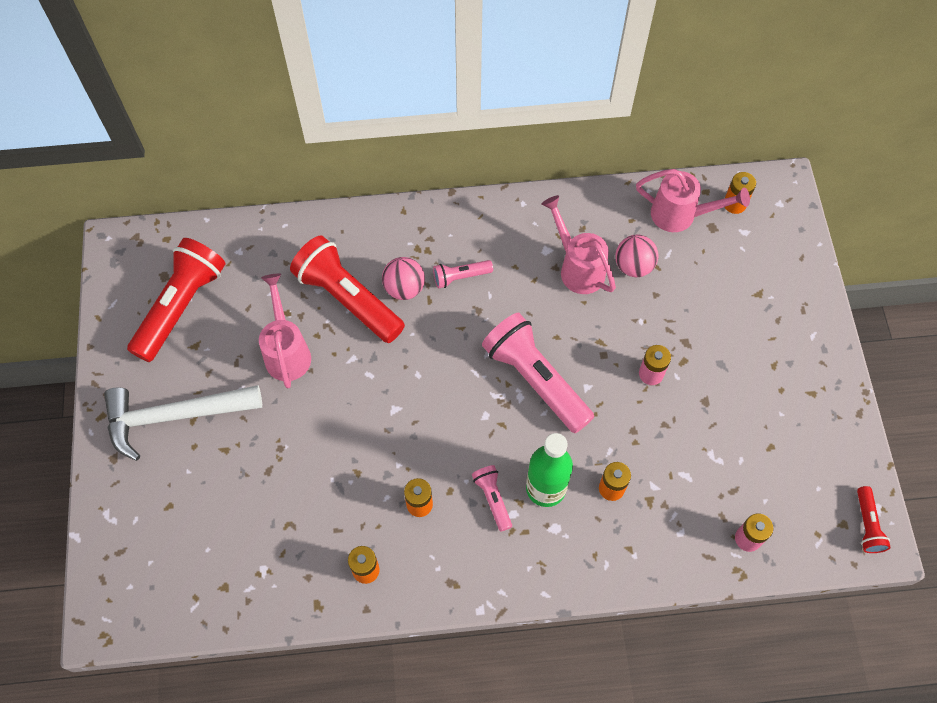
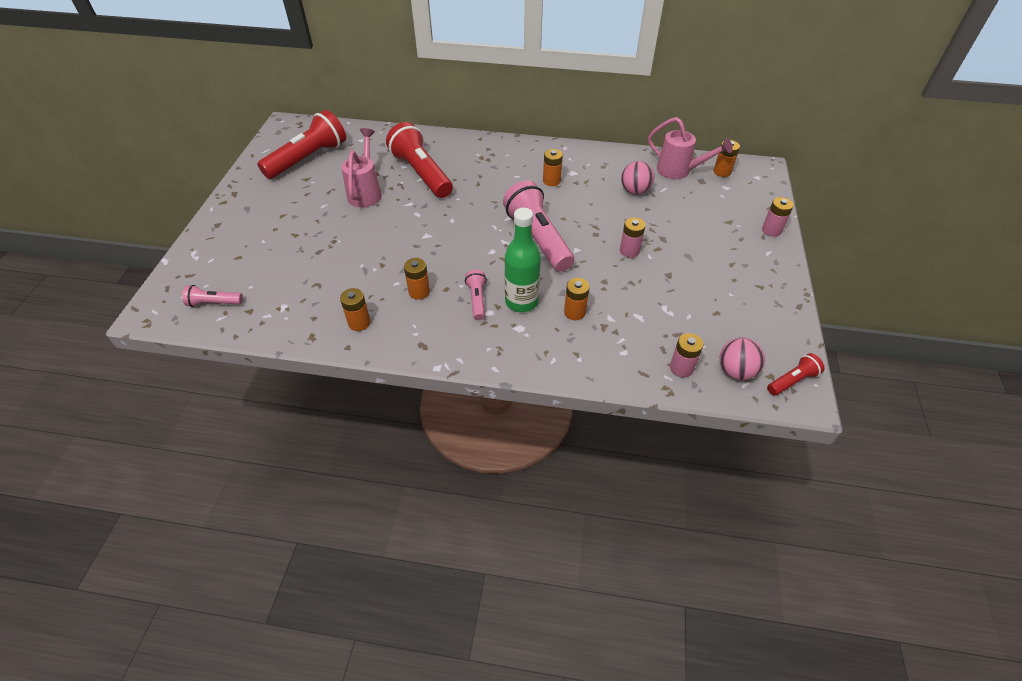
camera: 15 degrees right, 15 degrees down
(174, 416) = (271, 211): white hammer -> none
(404, 288) = (463, 175): pink ball -> pink ball (735, 371)
(460, 277) = (505, 176): pink flashlight -> pink flashlight (214, 303)
(523, 272) = (551, 181): none -> orange battery
(577, 267) = (592, 185): pink watering can -> none
(811, 297) = (771, 230): none -> pink battery
(867, 525) = (792, 381): red flashlight -> red flashlight turned 135 degrees counterclockwise

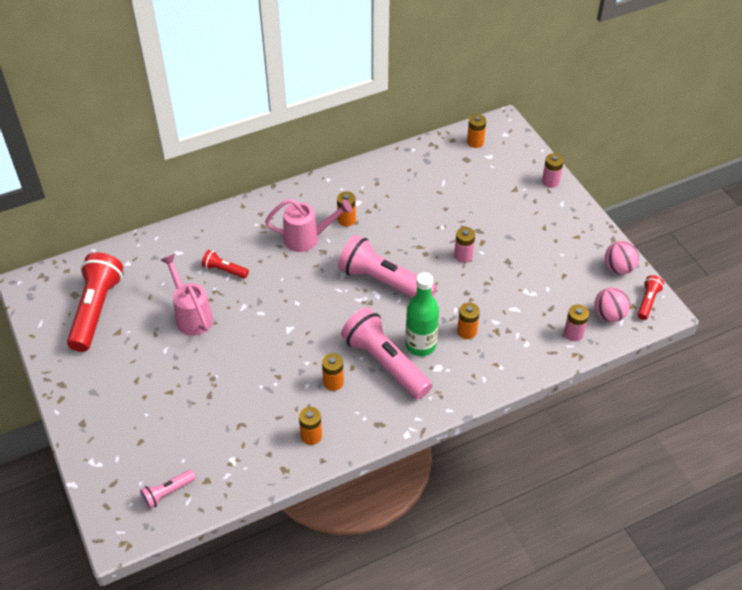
camera: 35 degrees left, 0 degrees up
(421, 173) = (224, 270): red flashlight -> red flashlight, size x0.48
(477, 300) = (385, 363): pink flashlight -> pink flashlight, size x2.10
(635, 191) = (422, 196): pink ball -> pink ball (618, 268)
(679, 171) = (442, 158): pink watering can -> pink watering can (308, 238)

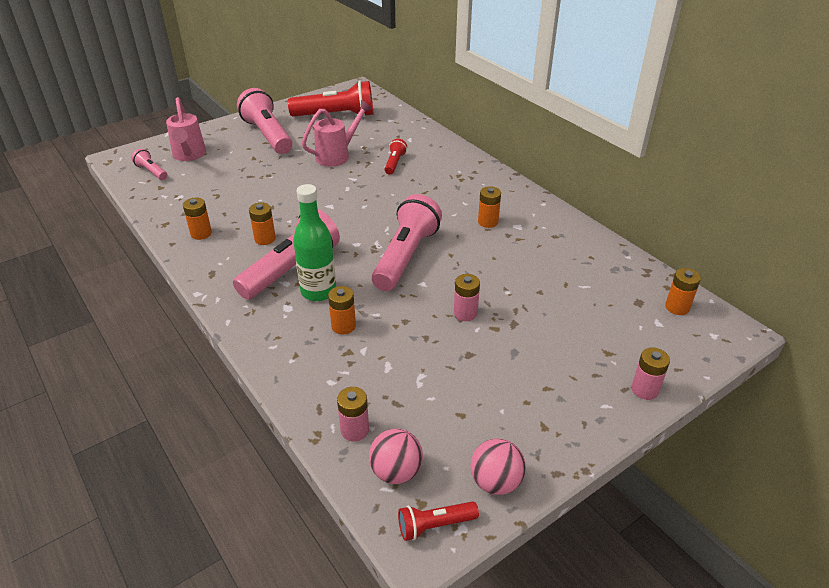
camera: 80 degrees right, 10 degrees down
(119, 377) = (268, 135): none -> pink flashlight
(308, 238) = (451, 202): pink watering can -> pink watering can (189, 156)
(648, 302) = (434, 525): red flashlight -> red flashlight turned 150 degrees clockwise

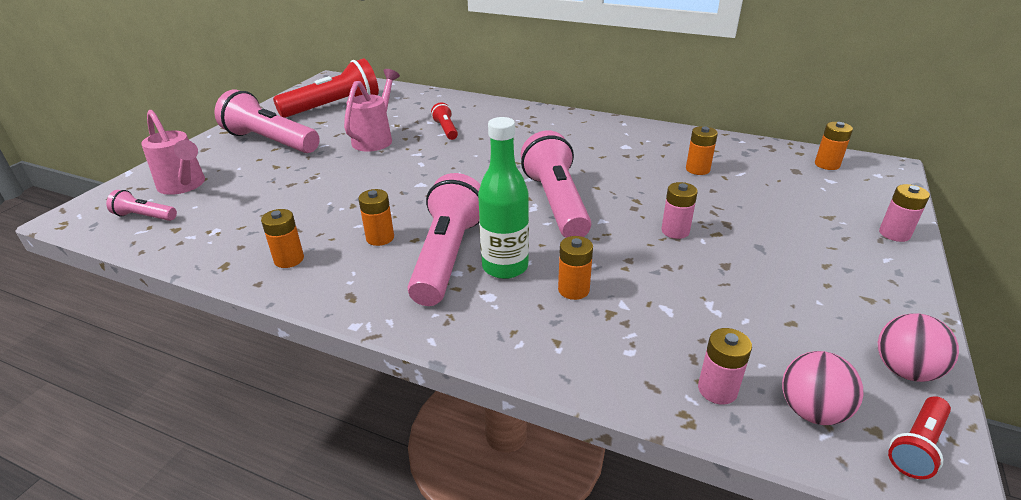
camera: 30 degrees left, 5 degrees down
(488, 222) = (596, 151): orange battery -> orange battery (697, 169)

